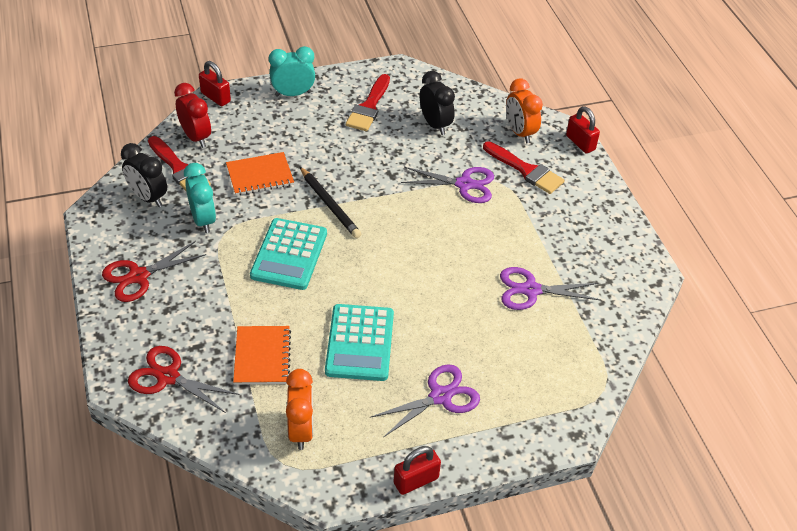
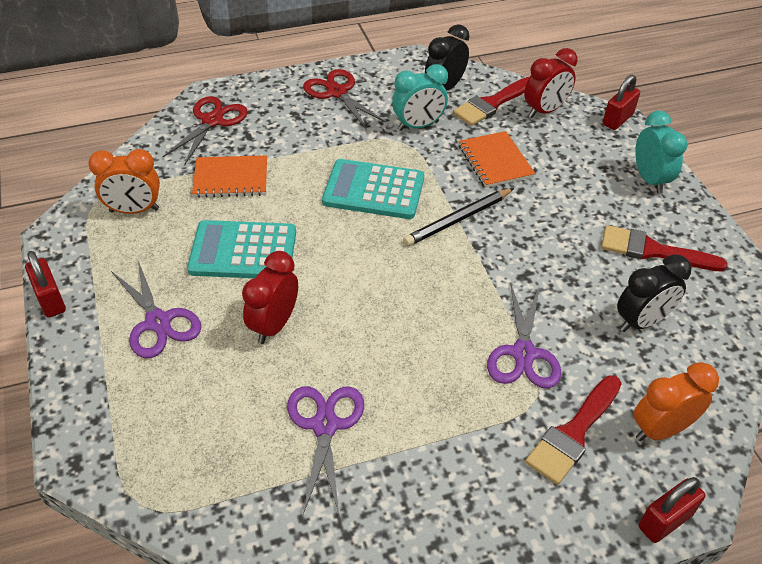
camera: 90 degrees right, 0 degrees up
(442, 320) = (274, 325): none -> red clock

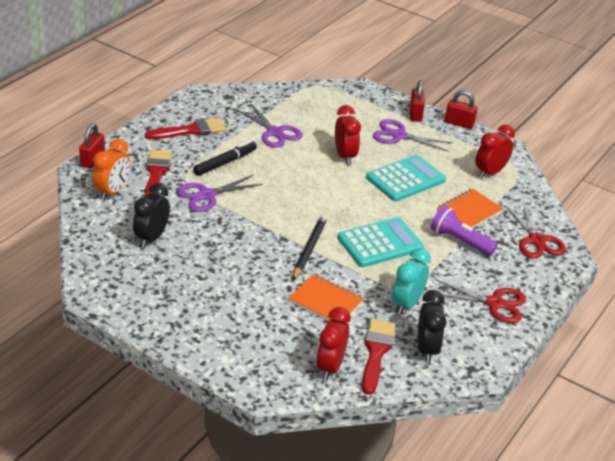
camera: 140 degrees right, 10 degrees down
(134, 210) = (490, 173): orange clock -> red clock
(287, 155) = (460, 241): none -> purple flashlight
(454, 401) = (225, 163): none -> black marker
(523, 353) = (207, 195): purple scissors -> purple scissors turned 90 degrees counterclockwise
(617, 119) = (266, 388): red padlock -> red padlock (415, 114)
(649, 180) = (203, 340): turquoise clock -> none
(653, 251) = (169, 284): red brush -> red brush (190, 130)

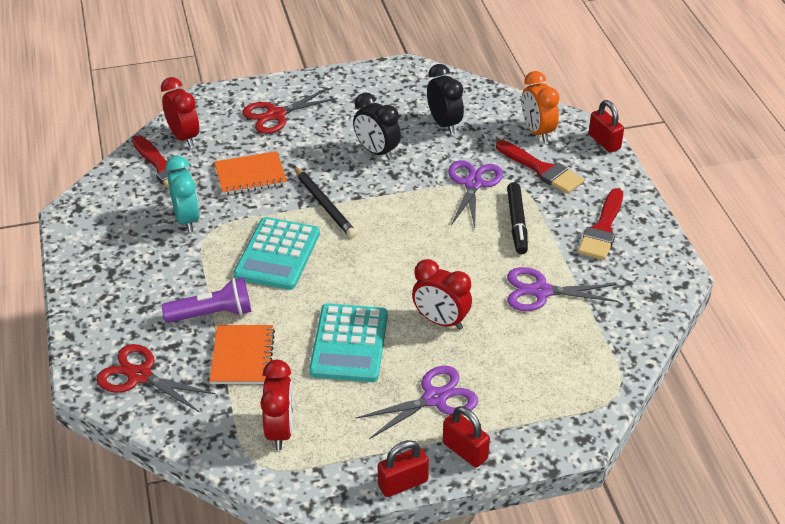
camera: 135 degrees right, 5 degrees up
(426, 349) = (129, 197): black clock -> black clock (377, 152)
(494, 303) = (114, 275): red scissors -> red scissors (276, 115)

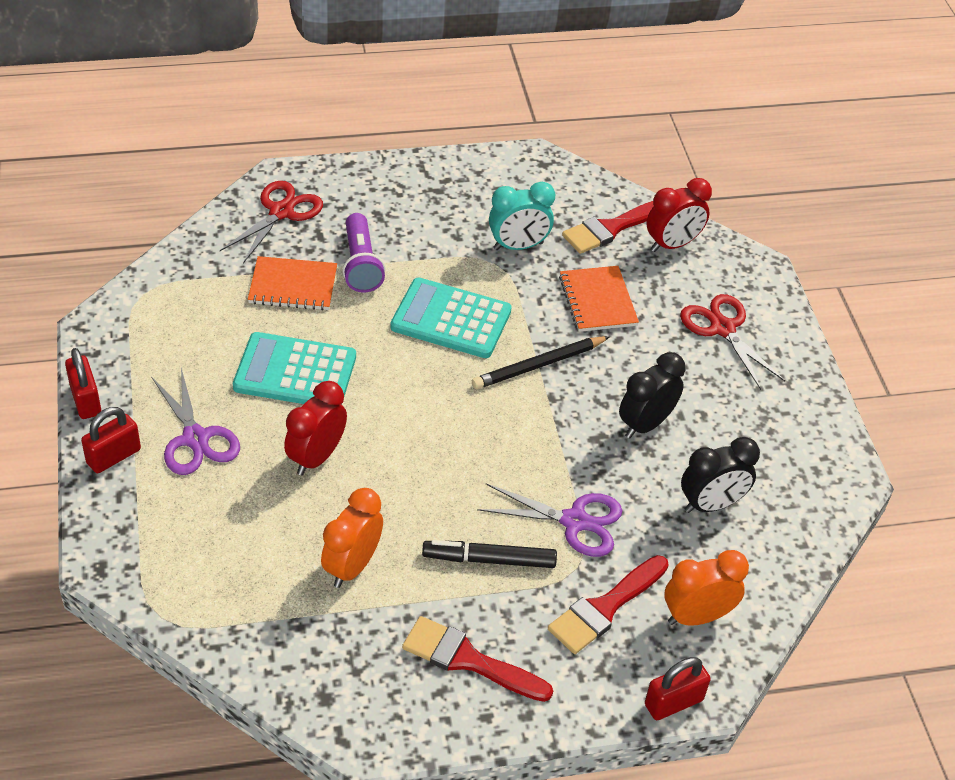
camera: 90 degrees right, 5 degrees up
(280, 431) = (182, 310): red clock -> none
(541, 291) = (352, 566): purple scissors -> orange clock

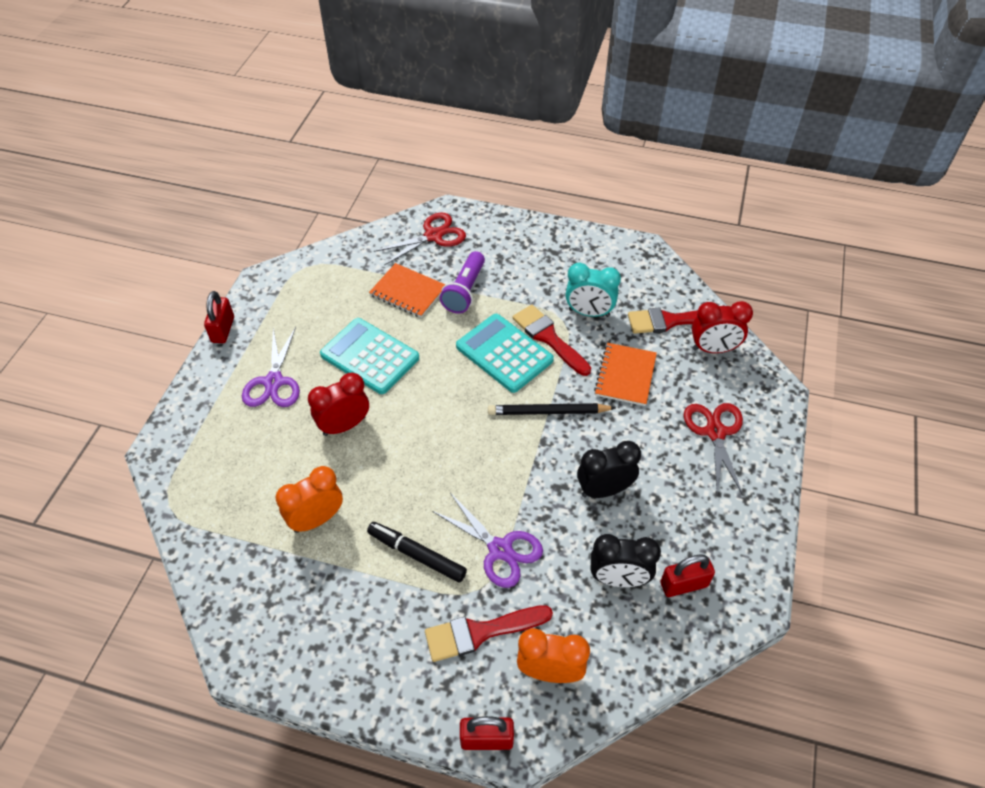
camera: 30 degrees right, 5 degrees up
(113, 456) = (214, 376): red padlock -> red padlock (683, 584)
(468, 660) = (352, 630): red brush -> red brush (548, 338)

